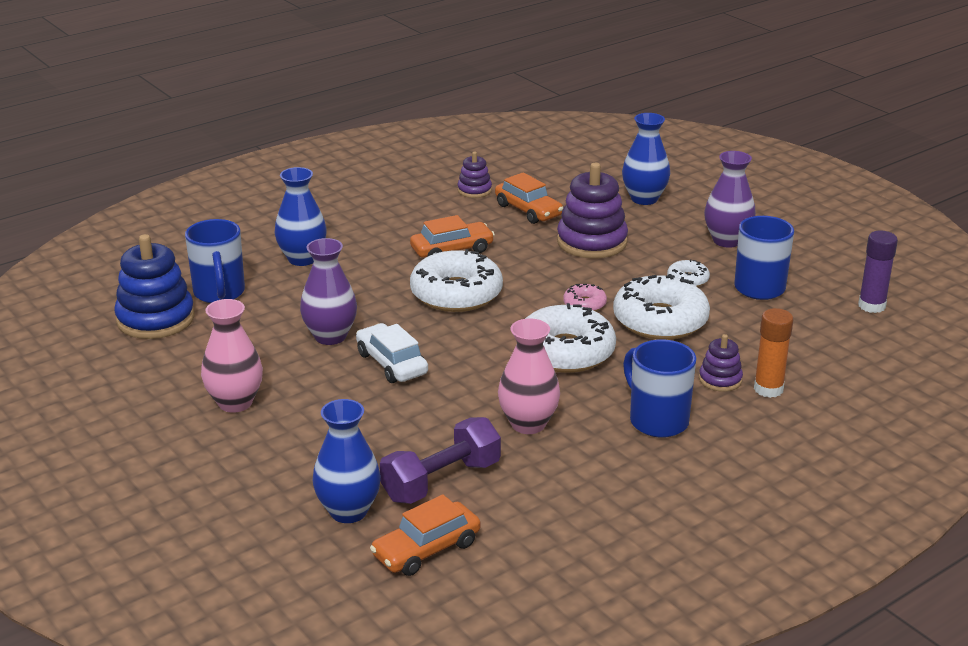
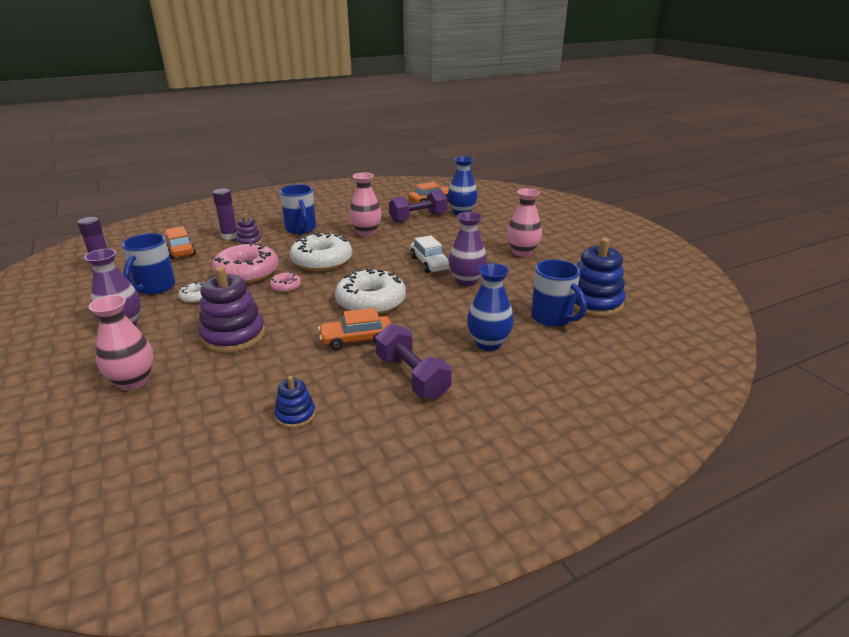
camera: 170 degrees left, 0 degrees up
(219, 293) = (552, 318): blue mug -> blue mug turned 150 degrees clockwise
(380, 224) = (412, 377): none -> purple dumbbell
(474, 190) = (295, 415): purple stacking toy -> blue stacking toy
(528, 210) = (259, 378): orange car -> orange car (180, 250)
(644, 199) = (133, 381): blue vase -> pink vase
(660, 320) = (247, 272): white donut -> pink donut
(768, 389) = (230, 236): orange glue stick -> purple glue stick

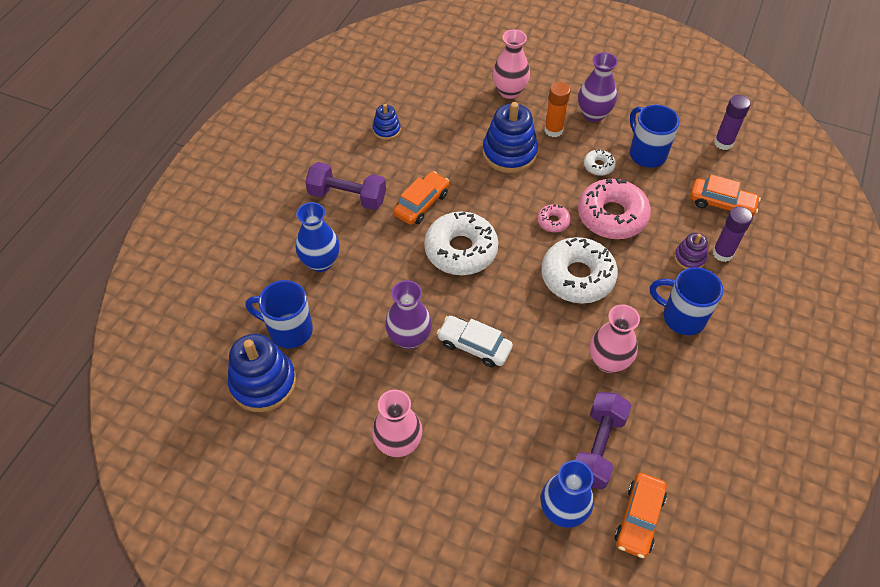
camera: 140 degrees right, 25 degrees up
(172, 332) = (553, 130): none -> orange glue stick
(233, 336) = (509, 153): purple stacking toy -> blue stacking toy

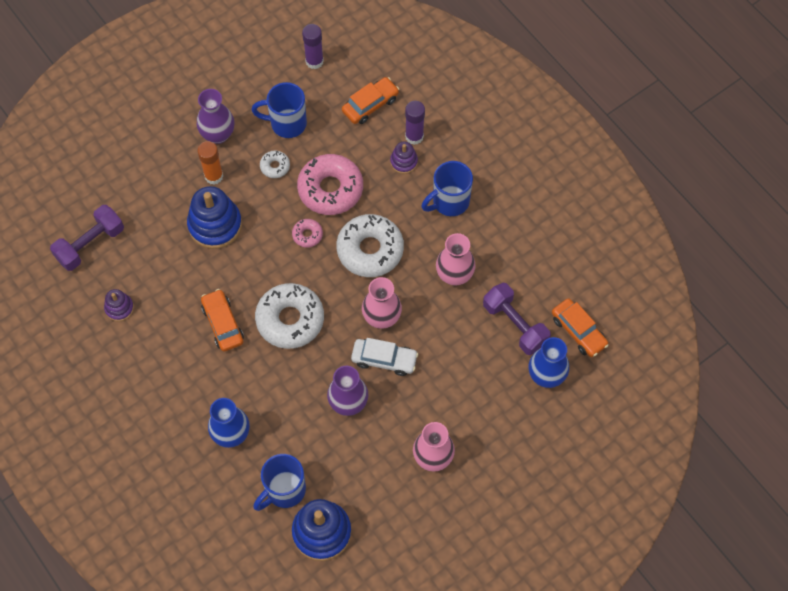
camera: 60 degrees left, 10 degrees up
(347, 196) = (175, 379): purple dumbbell -> purple dumbbell (90, 244)
(386, 130) = (119, 308): blue stacking toy -> purple stacking toy
(474, 346) = (384, 359): white car -> white car turned 135 degrees counterclockwise
(509, 91) = (145, 183): pink vase -> pink vase (381, 317)

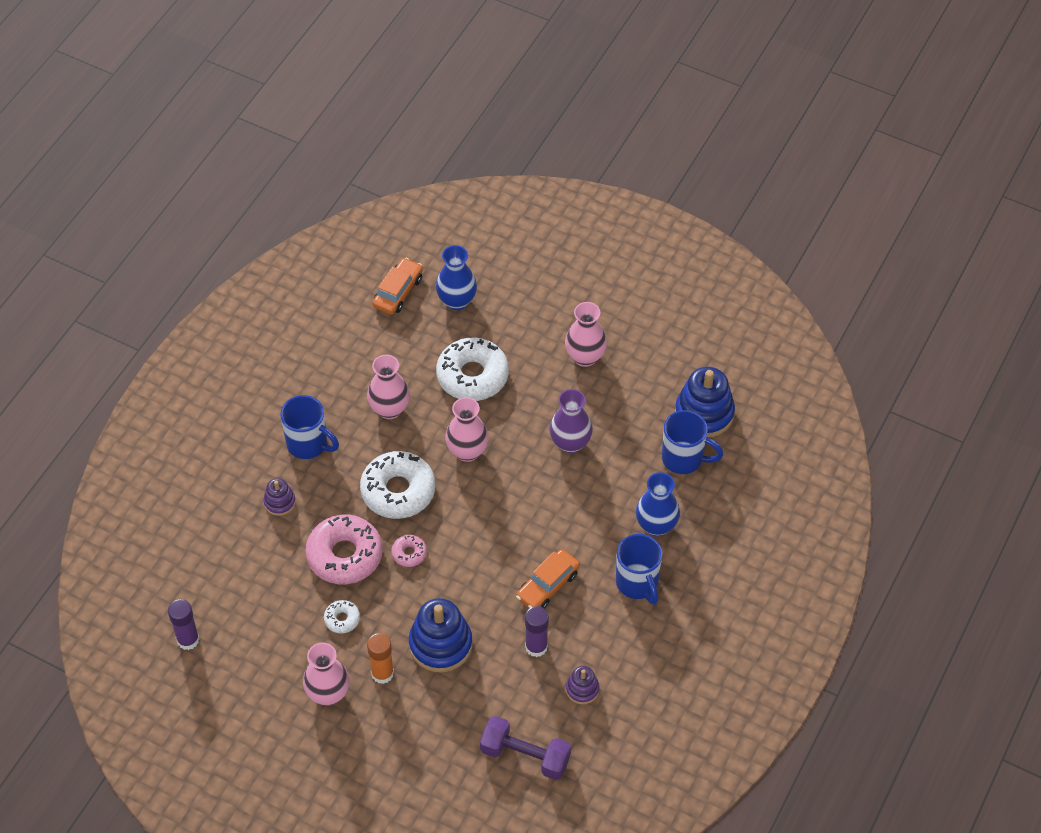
camera: 115 degrees left, 10 degrees down
(218, 134) = (328, 694): purple vase -> pink vase
(287, 123) = (282, 632): blue mug -> blue mug (637, 583)
(290, 320) = (511, 528): white donut -> white donut (472, 376)
(370, 105) = (222, 561): orange car -> none
(384, 359) = (510, 432): white car -> none
(414, 136) = (244, 505): purple glue stick -> purple glue stick (536, 647)
(515, 324) = (417, 342): purple dumbbell -> none

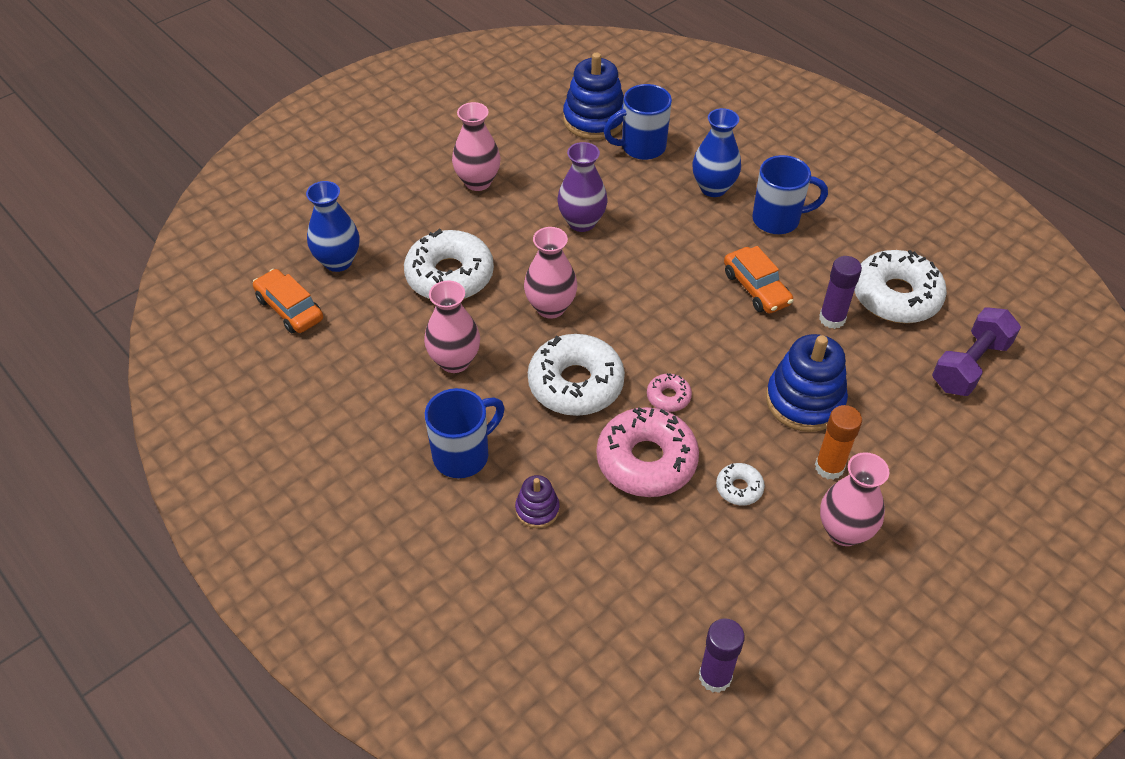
camera: 70 degrees left, 5 degrees down
(582, 689) = (896, 296): purple stacking toy -> white donut
(684, 459) = (641, 147): blue mug -> blue mug turned 150 degrees counterclockwise

